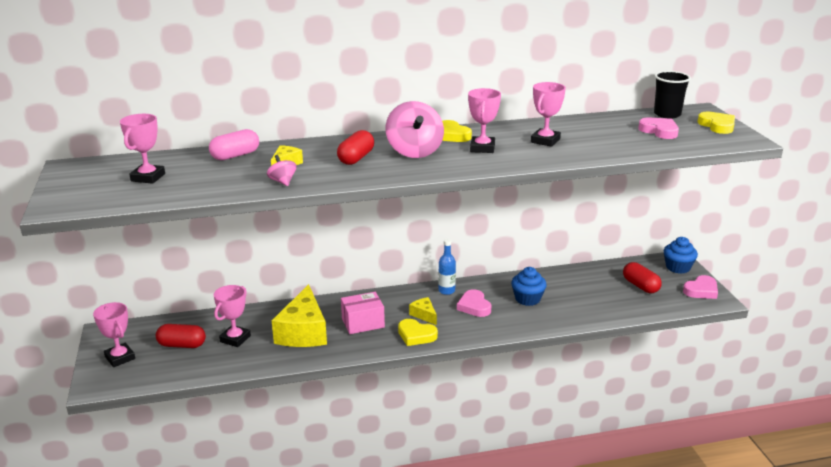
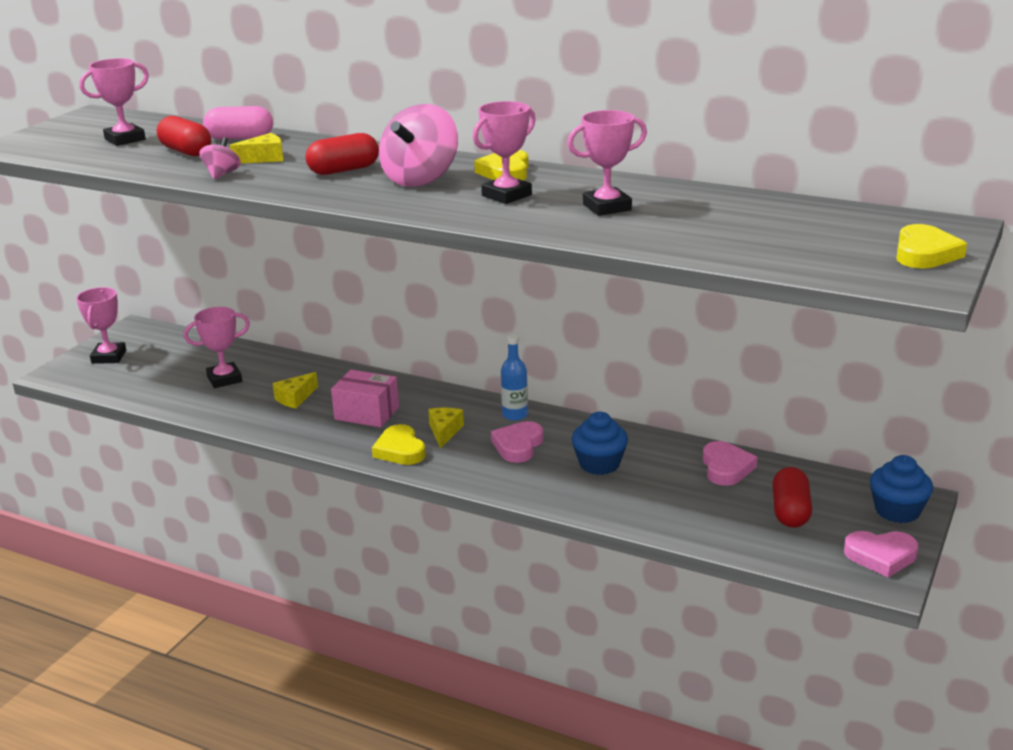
camera: 40 degrees right, 0 degrees up
(182, 345) = (173, 366): red capsule -> red capsule (186, 151)
(303, 332) = (295, 398): yellow cheese -> yellow cheese, size x0.47
(659, 131) = (806, 237): pink heart -> pink heart (726, 468)
(667, 114) = (878, 218): black cup -> none

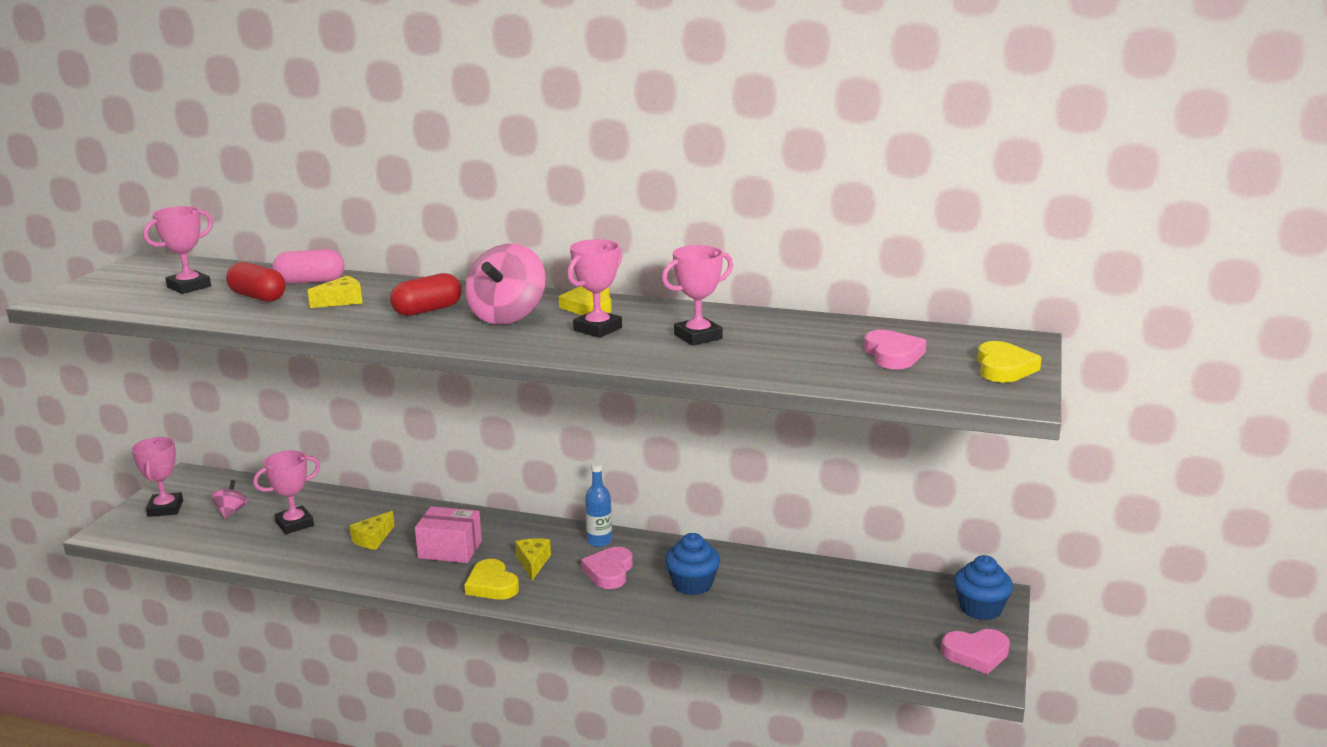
camera: 10 degrees left, 5 degrees down
(222, 174) = (303, 319): pink spinning top -> pink spinning top (231, 511)
(726, 468) = (814, 579): pink heart -> pink heart (893, 355)
(790, 511) = (883, 617): red capsule -> none

